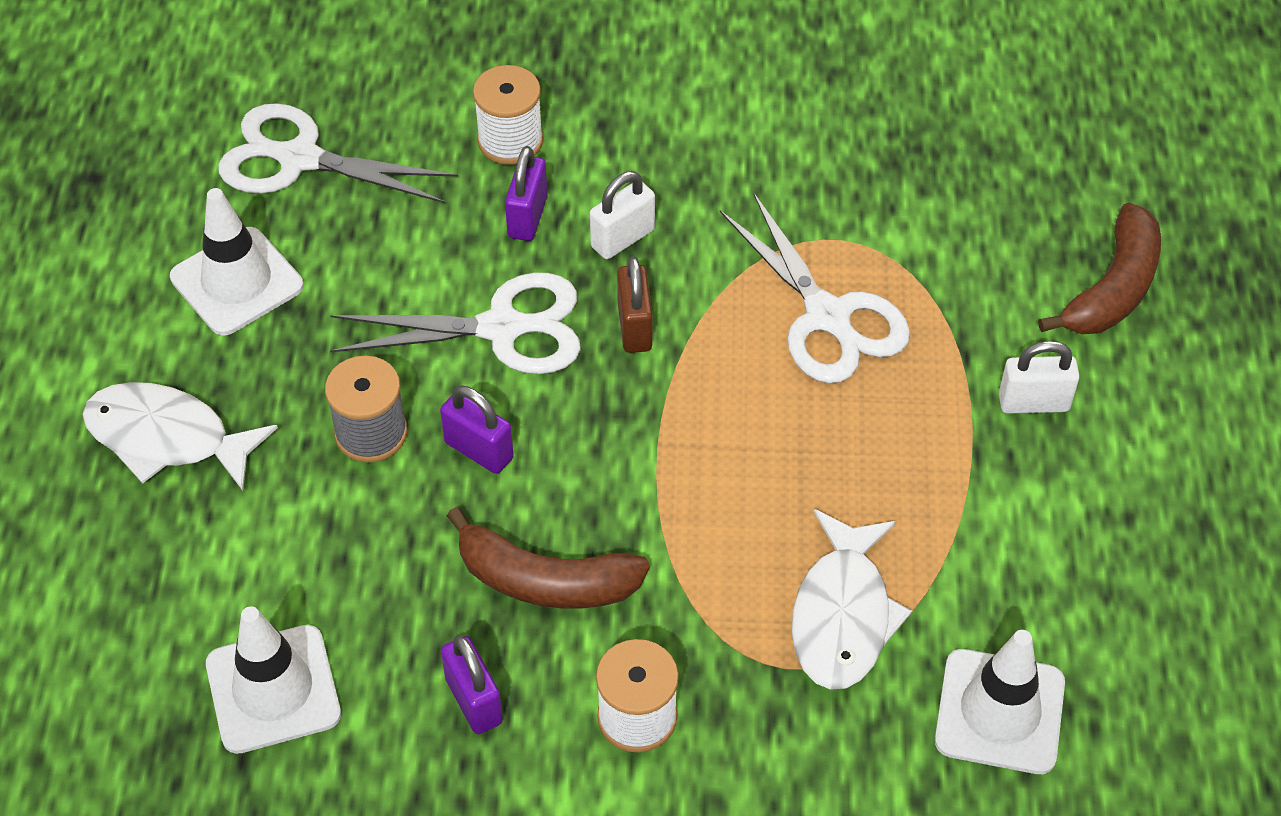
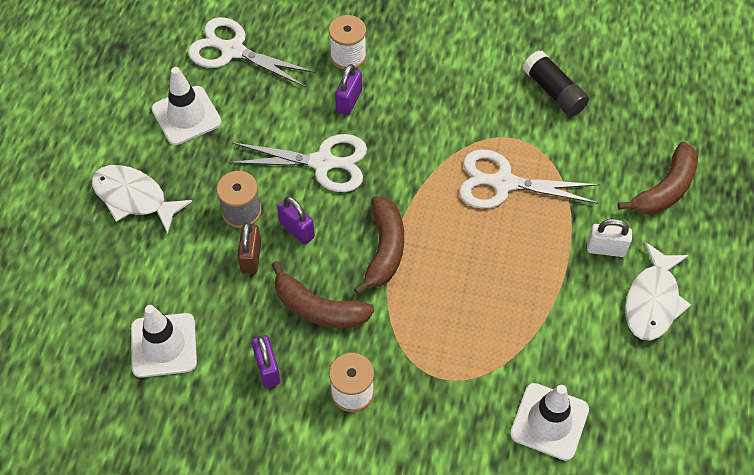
camera: 10 degrees right, 5 degrees up
(622, 238) = (398, 121): white padlock -> none
(634, 327) = (394, 172): brown padlock -> brown padlock (251, 257)
(644, 461) = (384, 249): none -> brown banana
(829, 318) = (502, 183): white scissors -> white scissors turned 120 degrees clockwise
(842, 615) = (475, 353): white fish -> white fish (652, 301)
(885, 153) = (554, 92): none -> black glue stick

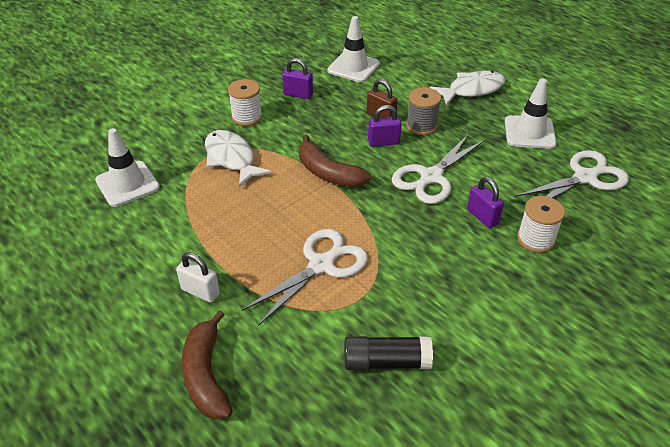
camera: 125 degrees right, 15 degrees down
(318, 308) = (315, 127): brown banana -> none
(606, 249) = (200, 291): white padlock -> white padlock turned 75 degrees clockwise
(652, 301) = (131, 291): white fish -> white fish (231, 158)

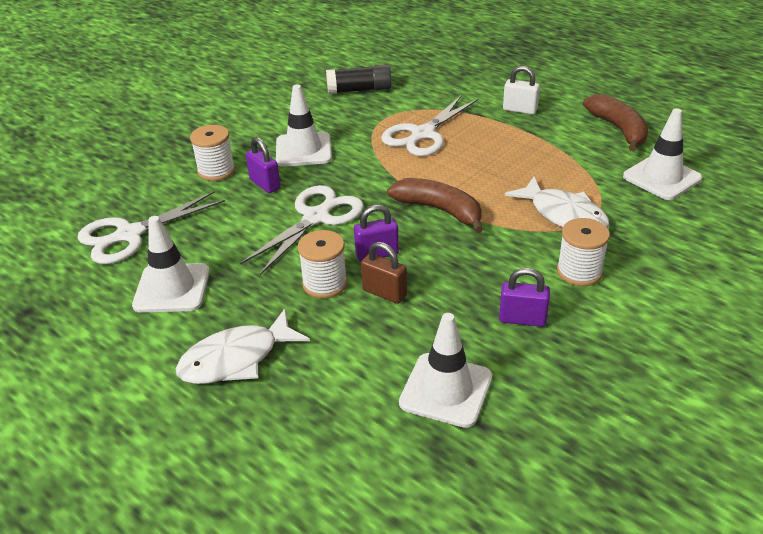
camera: 175 degrees right, 5 degrees down
(206, 375) = (486, 74): brown banana -> brown banana (618, 129)
(421, 126) = (325, 284): grey spool -> white spool
(450, 257) = (303, 150): none -> white traffic cone

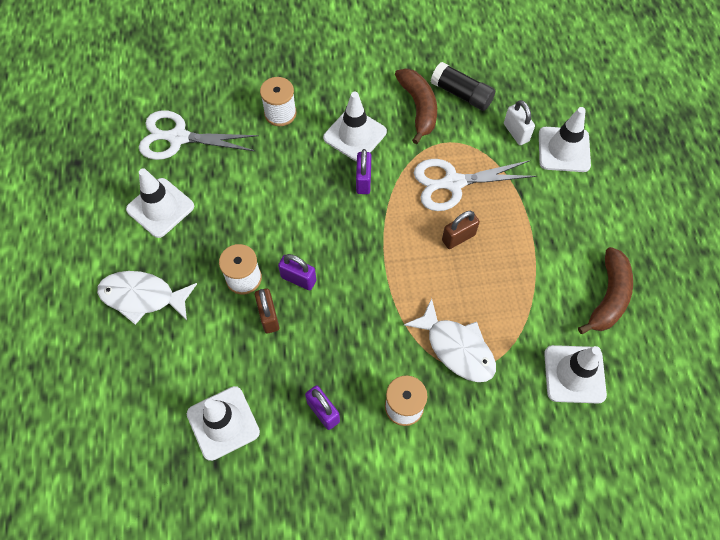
camera: 40 degrees right, 25 degrees up
(265, 184) = (297, 152): purple padlock -> purple padlock (363, 181)
(317, 217) = (297, 212): white scissors -> none
(439, 210) = (379, 271): brown banana -> brown banana (418, 108)
(471, 158) = (458, 237): none -> brown padlock
(476, 80) = (564, 149): none -> white traffic cone
(520, 110) = (557, 212): white padlock -> white padlock (516, 132)
(564, 215) = (456, 348): white fish -> white fish turned 45 degrees counterclockwise

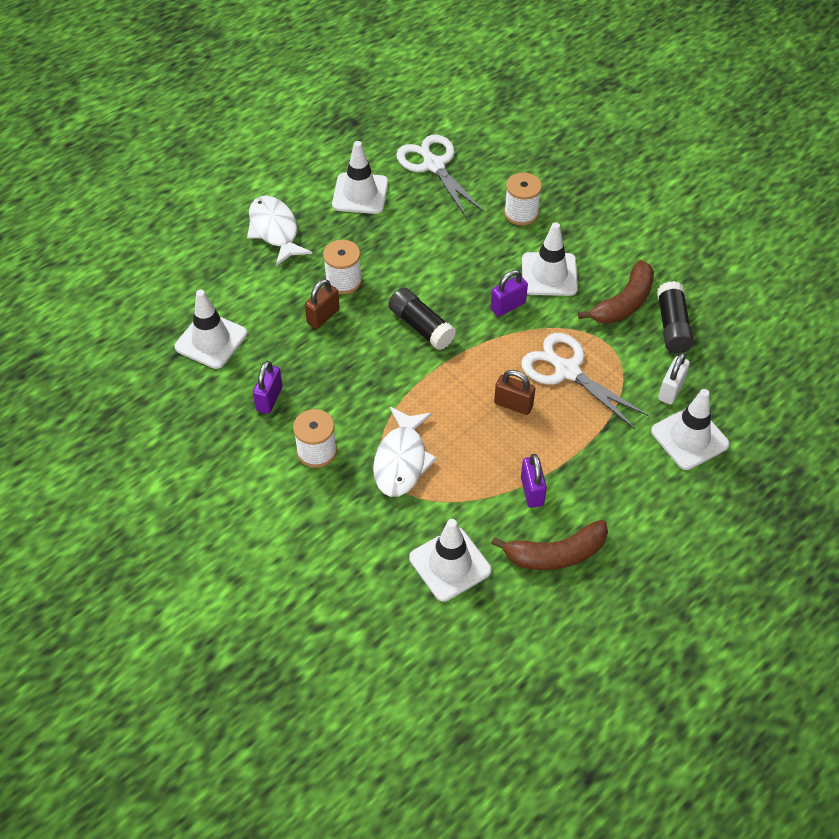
camera: 55 degrees right, 10 degrees down
(298, 279) = (373, 316): purple padlock -> purple padlock (532, 491)
(336, 251) = (421, 326): none -> black glue stick

